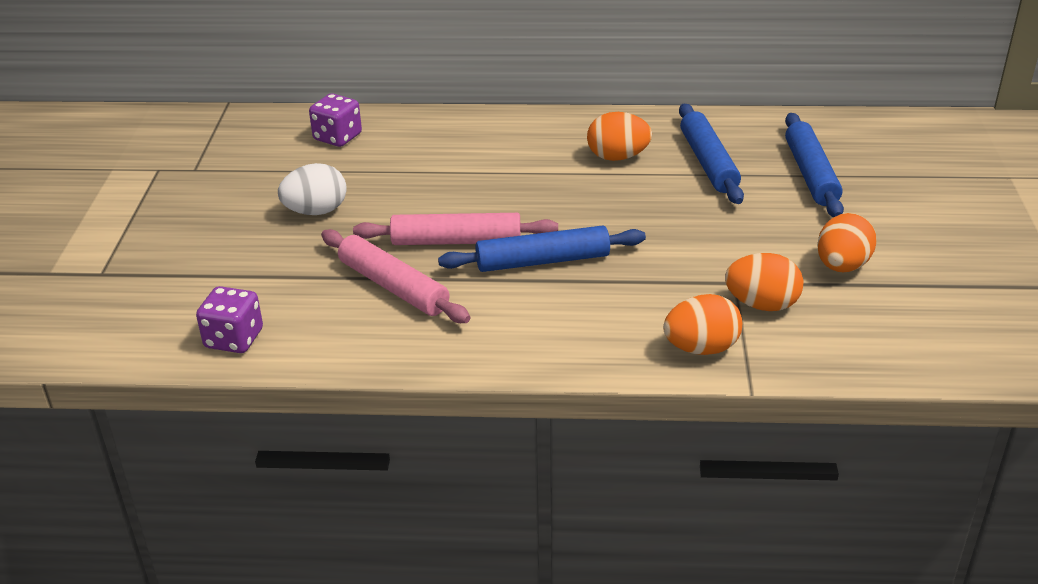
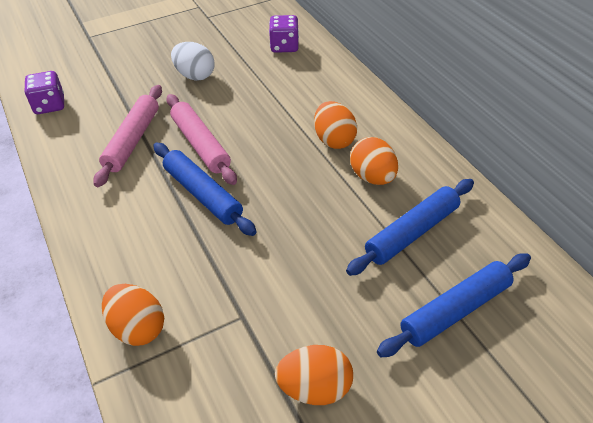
camera: 60 degrees right, 10 degrees up
(761, 304) = (219, 347): orange egg -> orange egg (334, 140)

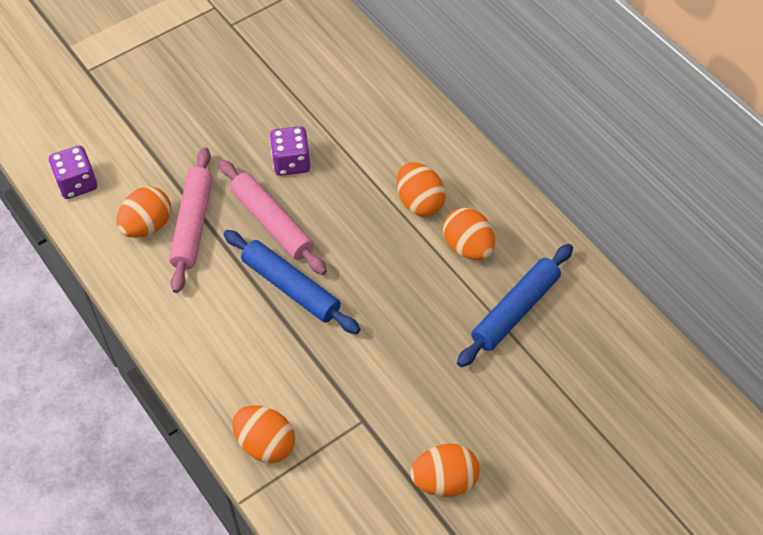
camera: 10 degrees left, 10 degrees up
(94, 138) = (147, 226): none -> orange egg
(195, 75) = (240, 123): white egg -> none
(284, 46) = (338, 67): purple dice -> purple dice (291, 162)
(455, 310) = (563, 390): blue rolling pin -> none

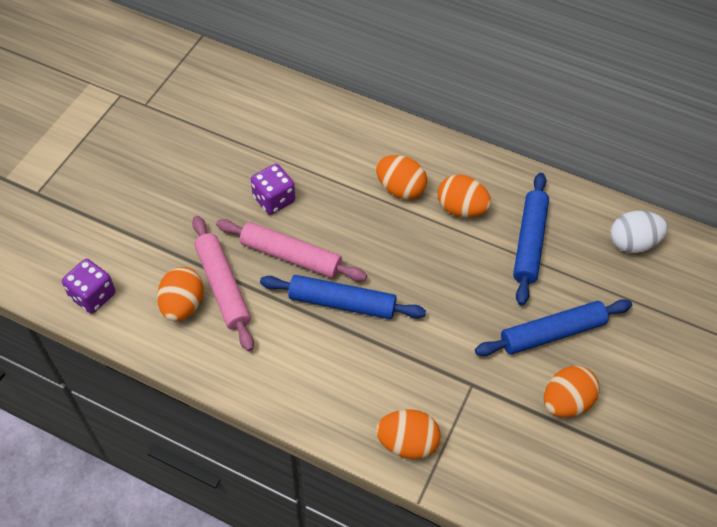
camera: 30 degrees left, 0 degrees up
(476, 409) = (552, 333): none -> blue rolling pin
(626, 358) = (632, 243): none -> white egg

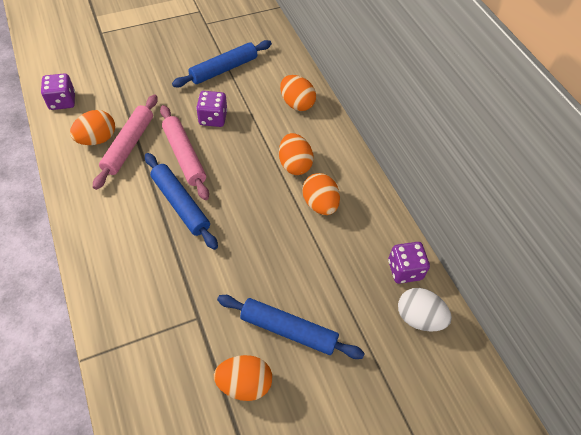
camera: 40 degrees right, 0 degrees up
(407, 443) = (117, 318): orange egg -> orange egg (297, 104)
(529, 242) = (342, 259): blue rolling pin -> blue rolling pin (224, 69)
(584, 213) = (404, 270): none -> purple dice

